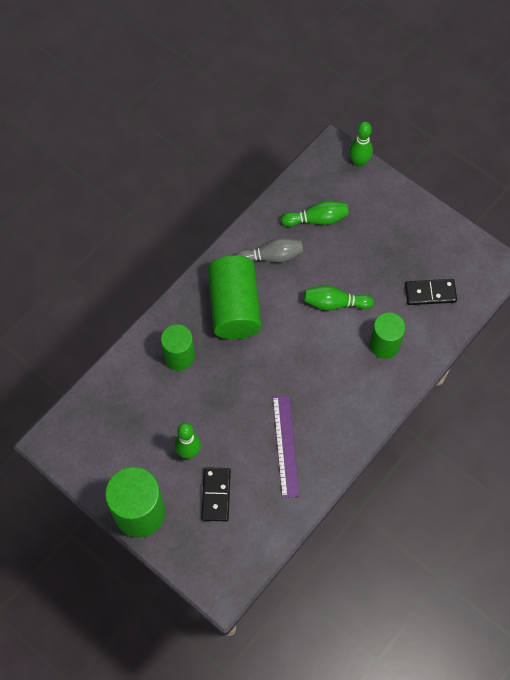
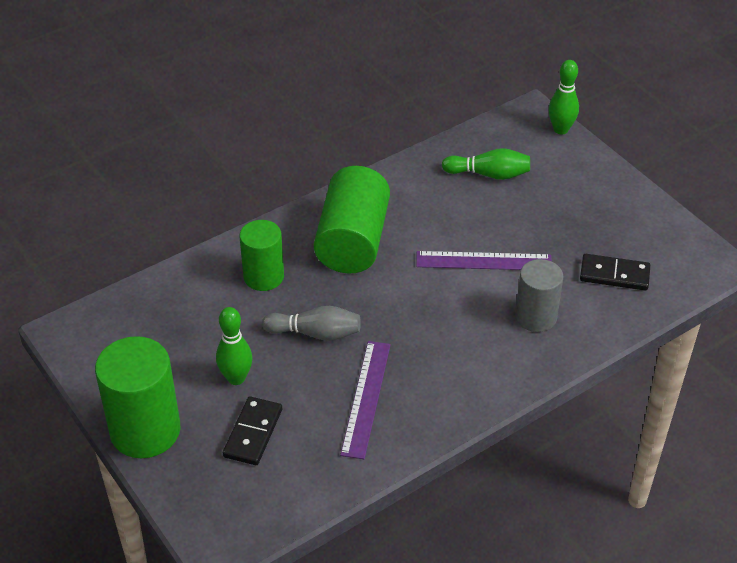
camera: 15 degrees right, 20 degrees down
(271, 256) = (418, 200): grey bowling pin -> grey bowling pin (315, 333)
(335, 303) = (484, 261): green bowling pin -> purple ruler
(384, 345) = (536, 317): green cylinder -> grey cylinder

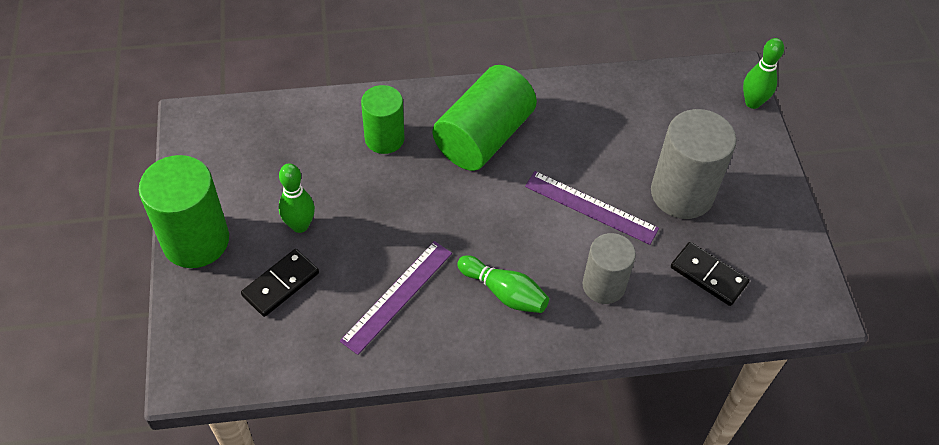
camera: 25 degrees right, 10 degrees up
(315, 333) = (394, 213): grey bowling pin -> none
(489, 174) = (652, 121): green bowling pin -> green bowling pin (504, 292)
(551, 221) = (682, 193): none -> grey cylinder

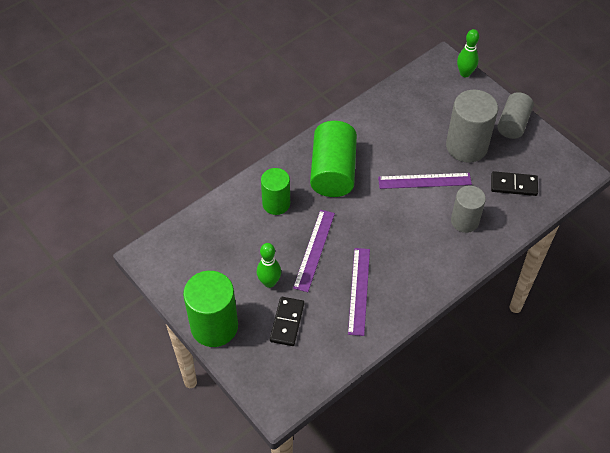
camera: 30 degrees left, 0 degrees up
(384, 217) = (314, 250): none -> purple ruler
(504, 292) = (415, 255): green bowling pin -> none
(770, 197) = (513, 124): none -> grey cylinder

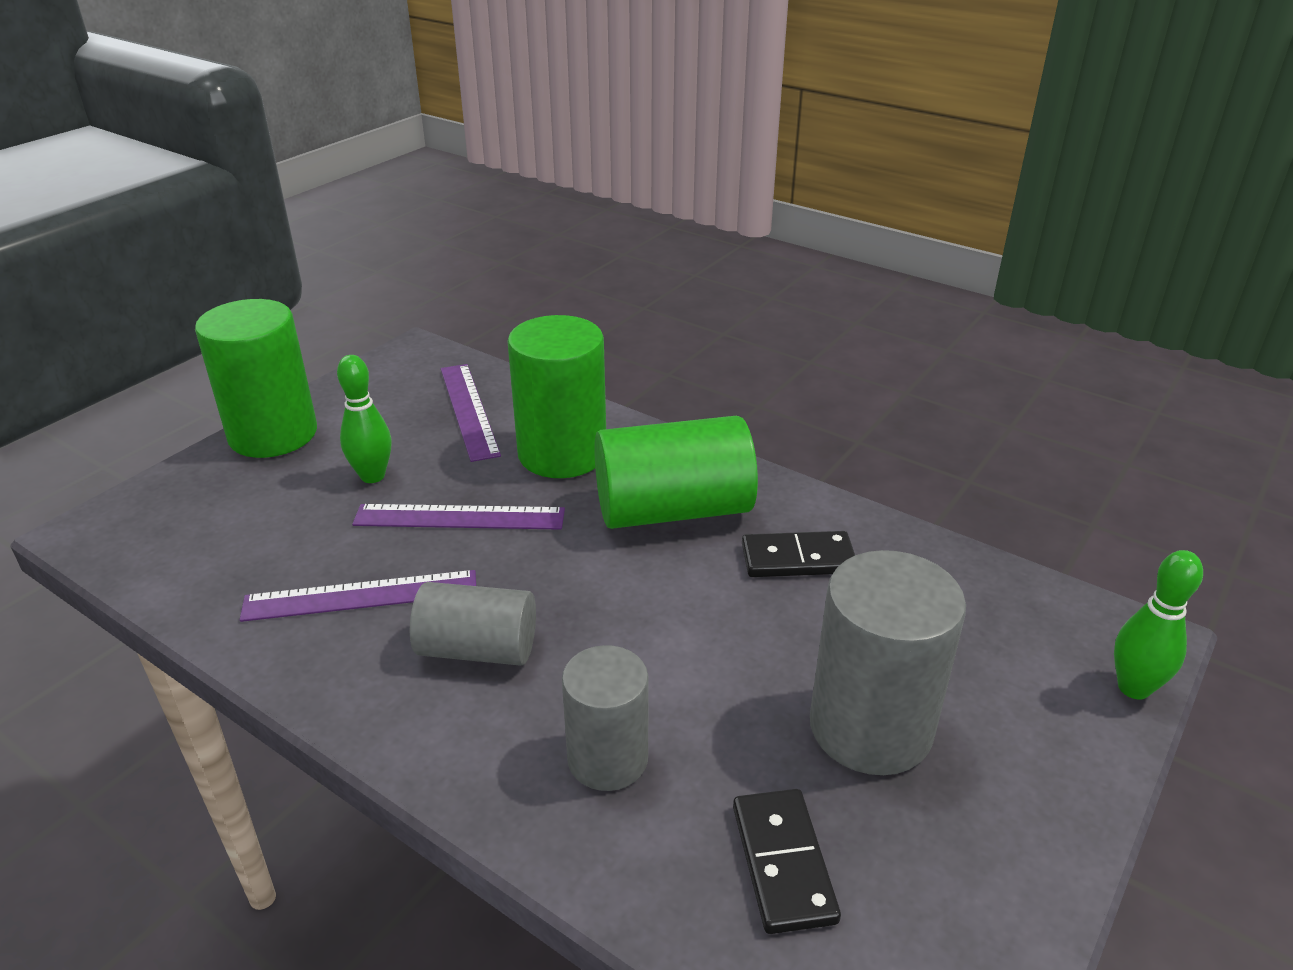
camera: 75 degrees right, 20 degrees down
(276, 203) = (562, 453): green cylinder -> green cylinder, size x1.56
(287, 322) = (279, 511): black domino -> black domino (798, 558)
(424, 181) = (711, 658): purple ruler -> purple ruler (468, 410)
(513, 124) = (1026, 830): grey cylinder -> grey cylinder (477, 649)

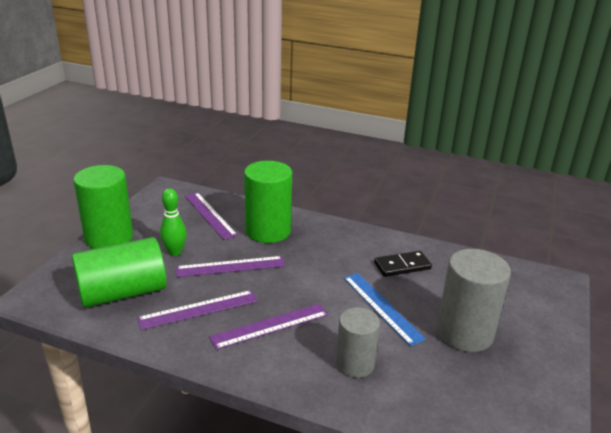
camera: 15 degrees left, 5 degrees down
(477, 649) = (270, 325): grey cylinder -> purple ruler
(673, 510) = (334, 251): green cylinder -> green cylinder (122, 293)
(717, 642) = (382, 307): none -> blue ruler
(783, 863) = (451, 393): black domino -> none
(1133, 688) = (565, 301): green bowling pin -> none

